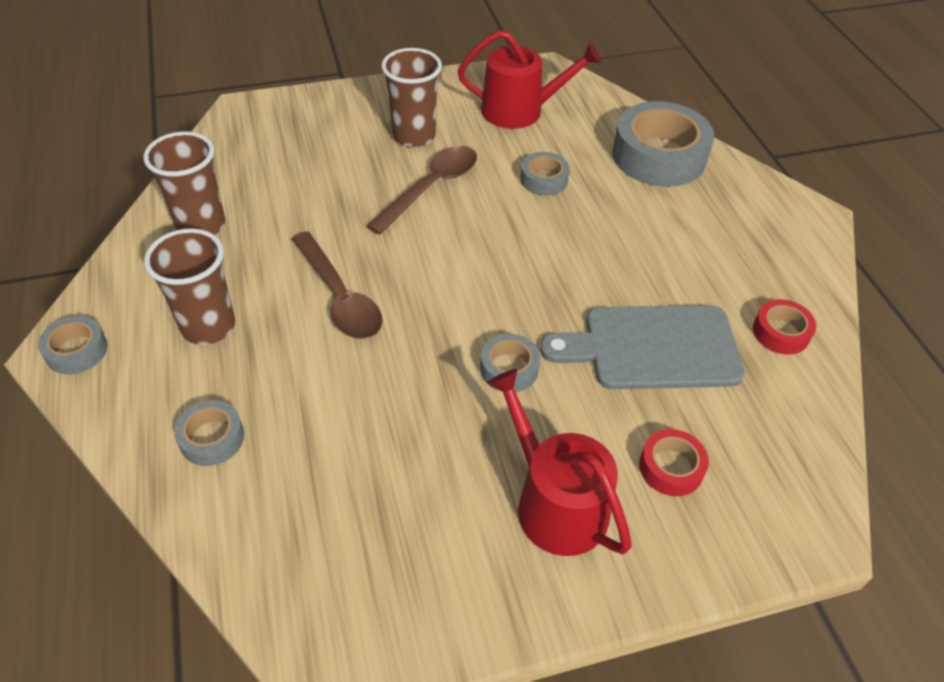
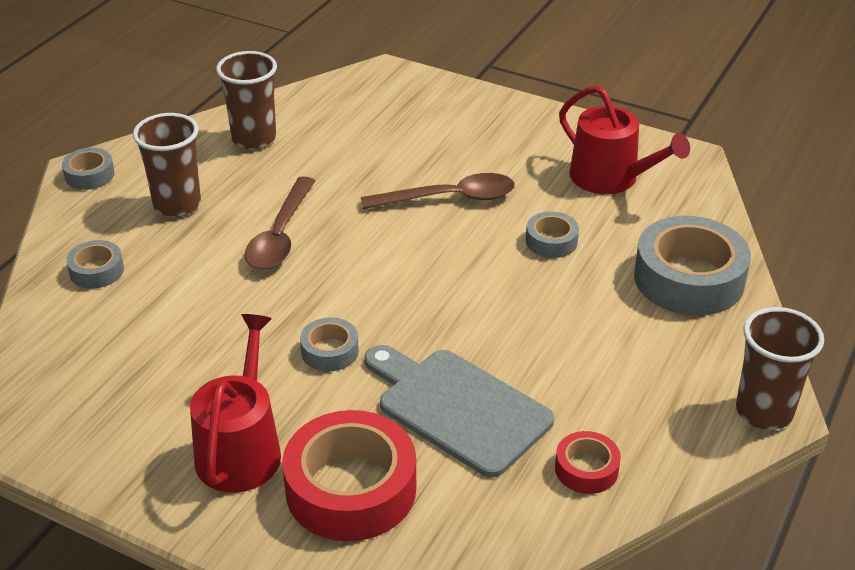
camera: 45 degrees right, 10 degrees down
(414, 136) = (489, 154): brown cup -> brown cup (764, 411)
(671, 467) = (351, 488): red tape -> red tape, size x2.03

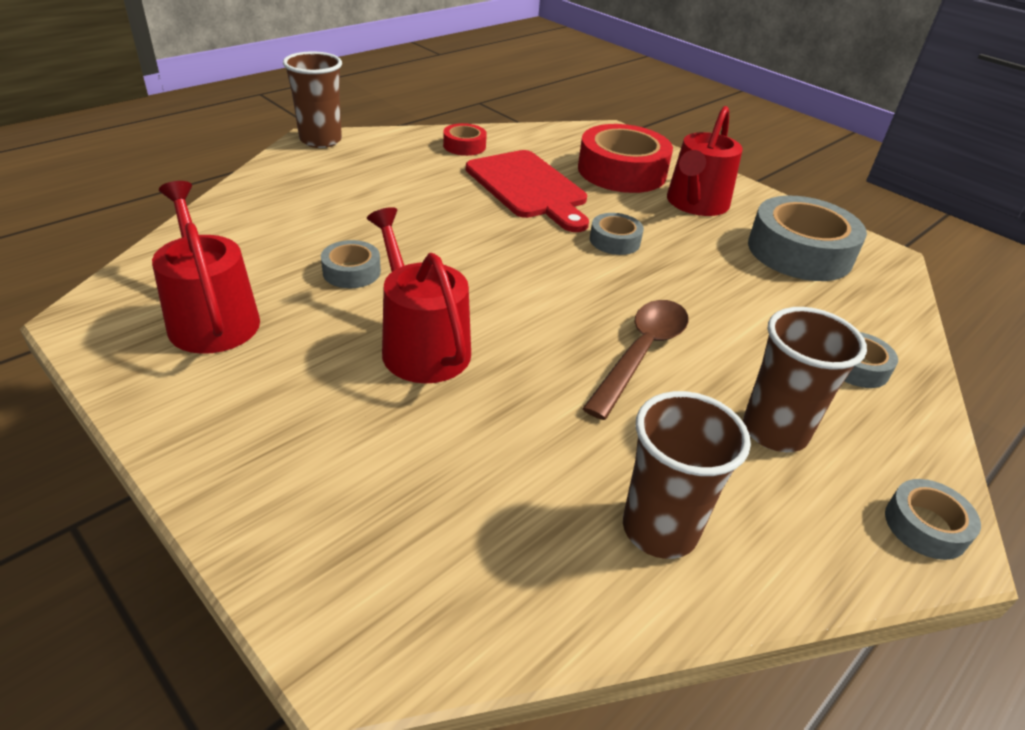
camera: 165 degrees left, 0 degrees up
(450, 198) = (421, 345): brown spoon -> red watering can
(458, 408) = (528, 188): grey cutting board -> red cutting board
(689, 279) = (264, 213): grey tape -> grey tape (799, 252)

